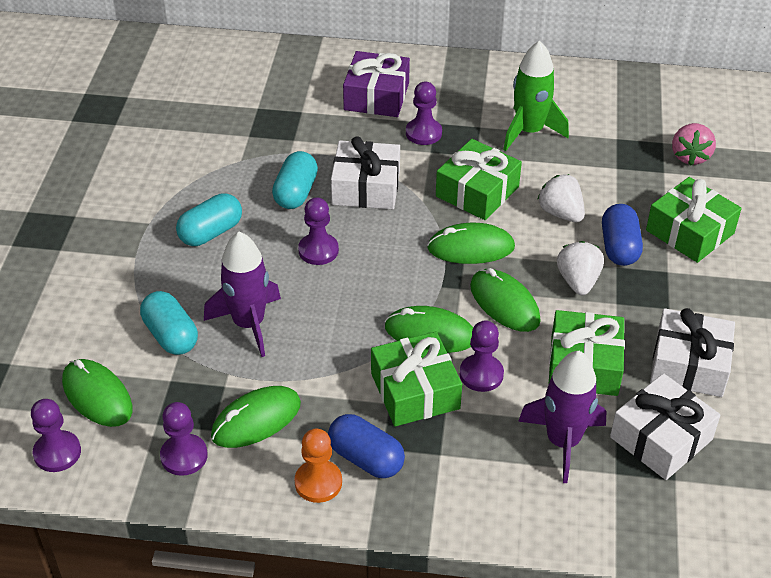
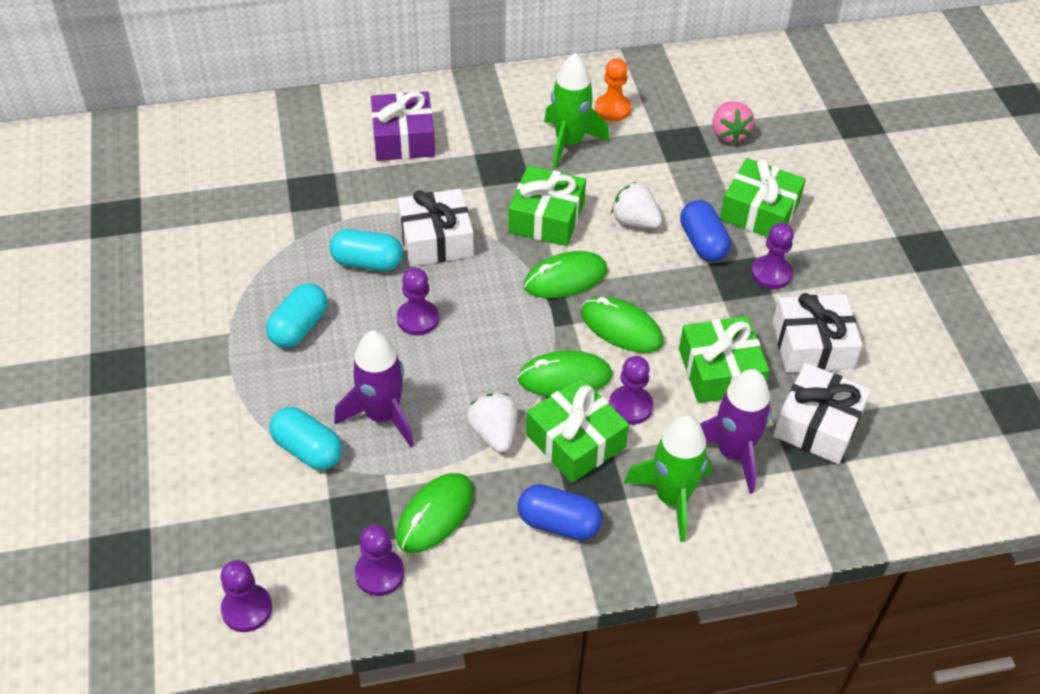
camera: 20 degrees left, 5 degrees up
(97, 396) = (261, 536): green mouse -> none
(295, 193) = (367, 262): turquoise capsule -> turquoise capsule turned 75 degrees counterclockwise
(318, 482) = (524, 561): orange pawn -> orange pawn (612, 109)
(423, 133) = (467, 167): purple pawn -> purple pawn (771, 273)
(484, 466) = (672, 498): none -> green rocket
(578, 281) = (679, 287): white strawberry -> white strawberry (494, 433)

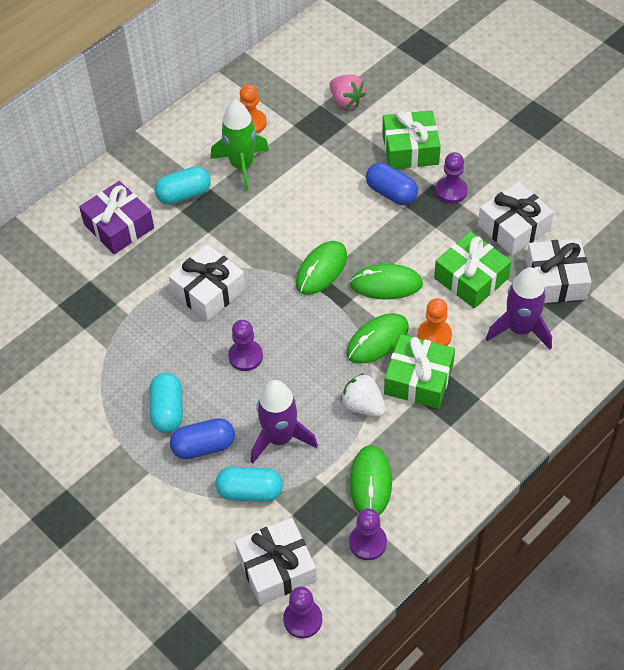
camera: 30 degrees left, 5 degrees up
(267, 540) = (276, 568): none -> white gift
(367, 262) = (175, 335): turquoise capsule -> turquoise capsule (184, 194)
(546, 218) = (272, 232): green gift -> none
(559, 523) = (451, 440): blue capsule -> blue capsule (204, 446)
(630, 406) = (434, 335): purple pawn -> orange pawn
(634, 221) = (334, 201): white strawberry -> none
(672, 498) = (506, 381): green rocket -> none

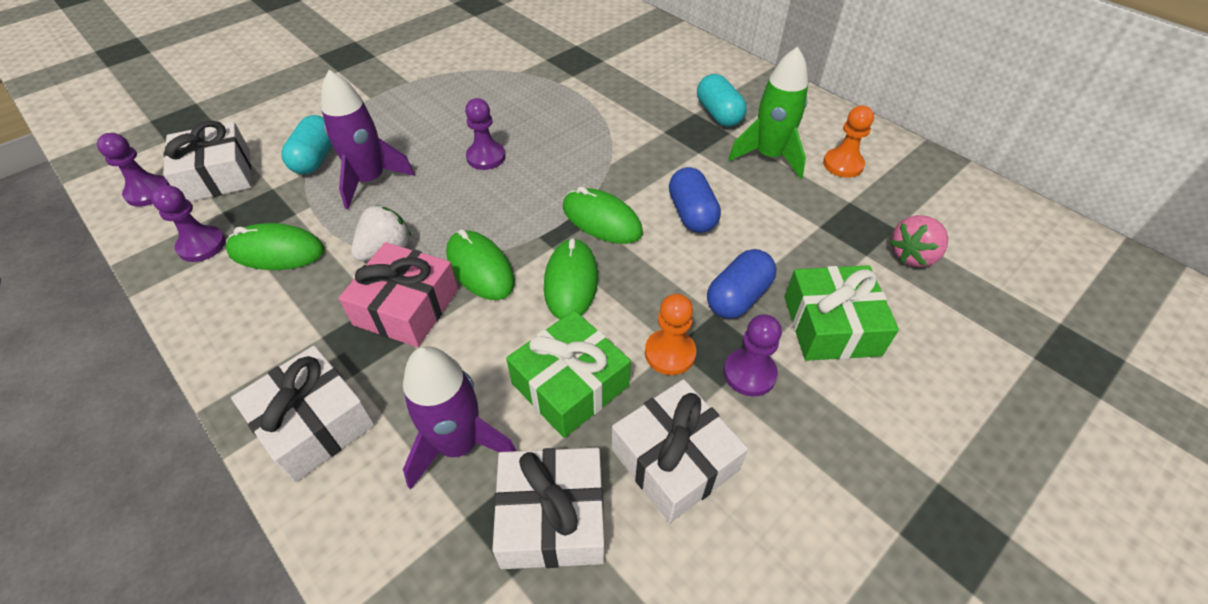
camera: 90 degrees right, 5 degrees down
(118, 226) = (672, 74): purple gift -> none
(168, 410) = (435, 107): turquoise capsule -> none
(204, 446) = (383, 129): blue capsule -> blue capsule (691, 214)
(209, 291) = (580, 132): white gift -> white gift (314, 423)
(418, 379) = (406, 307): green gift -> pink gift
(434, 335) = (473, 330): orange pawn -> orange pawn (670, 353)

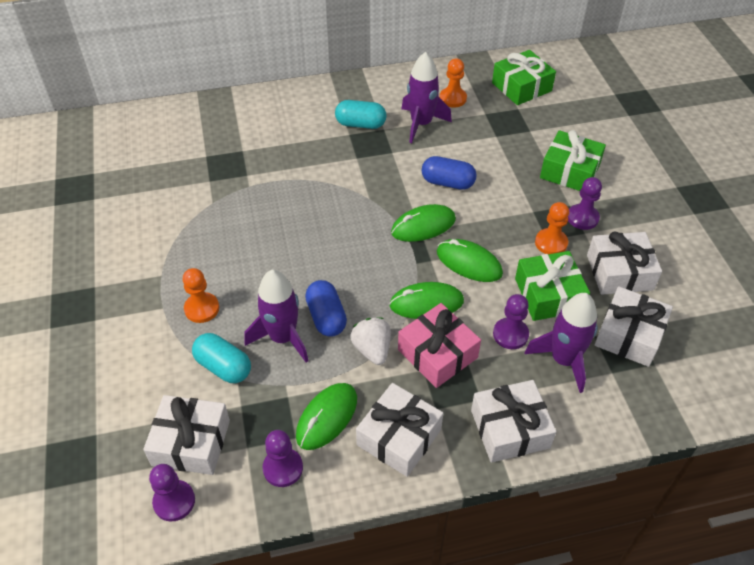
camera: 60 degrees left, 0 degrees up
(268, 319) = (399, 437): none -> white gift
(381, 118) = (202, 308): none -> orange pawn
(486, 157) = (309, 260): purple pawn -> purple pawn (510, 334)
(738, 297) = (528, 196): blue capsule -> blue capsule (326, 317)
(769, 156) = (421, 124): green rocket -> purple rocket
(912, 255) = (542, 114): pink strawberry -> none
(942, 216) = (521, 87): none -> green gift

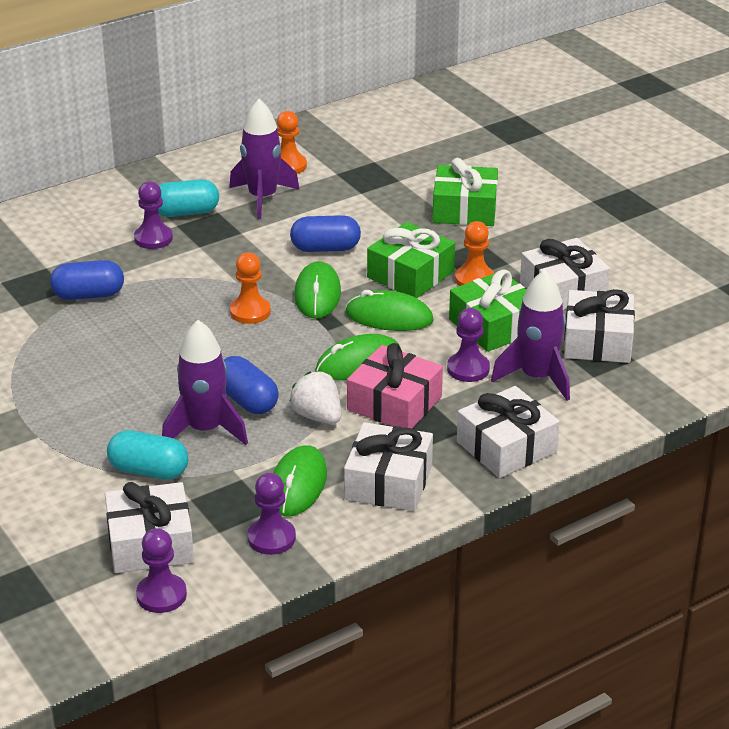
camera: 20 degrees left, 15 degrees down
(202, 308) = (89, 426): orange pawn -> orange pawn (250, 312)
(259, 183) = (88, 295): none -> blue capsule
(423, 226) = (317, 294): green mouse -> green mouse turned 45 degrees counterclockwise
(521, 87) = (368, 139): green gift -> green gift (410, 274)
(582, 218) = (499, 250): purple pawn -> purple pawn (153, 238)

